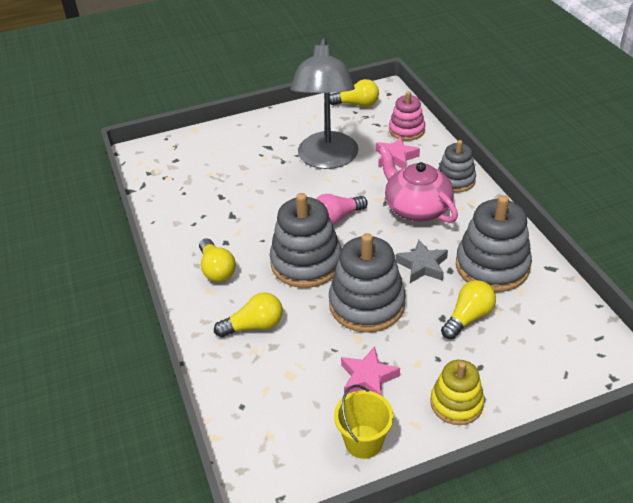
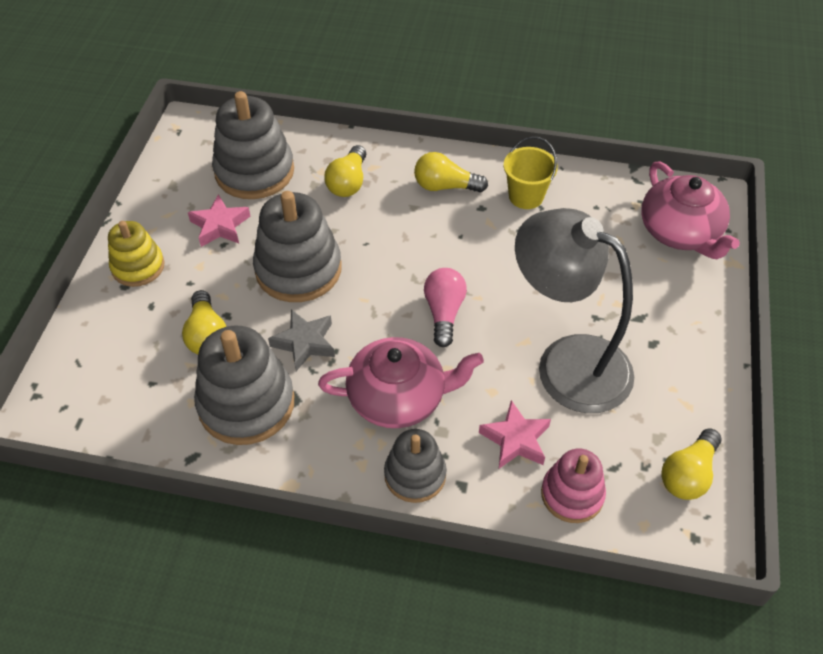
camera: 120 degrees right, 10 degrees up
(182, 154) = (680, 232): none -> pink teapot
(306, 263) = (396, 253): grey stacking toy -> grey stacking toy (254, 171)
(363, 441) = (170, 193): yellow bucket -> yellow bucket (526, 196)

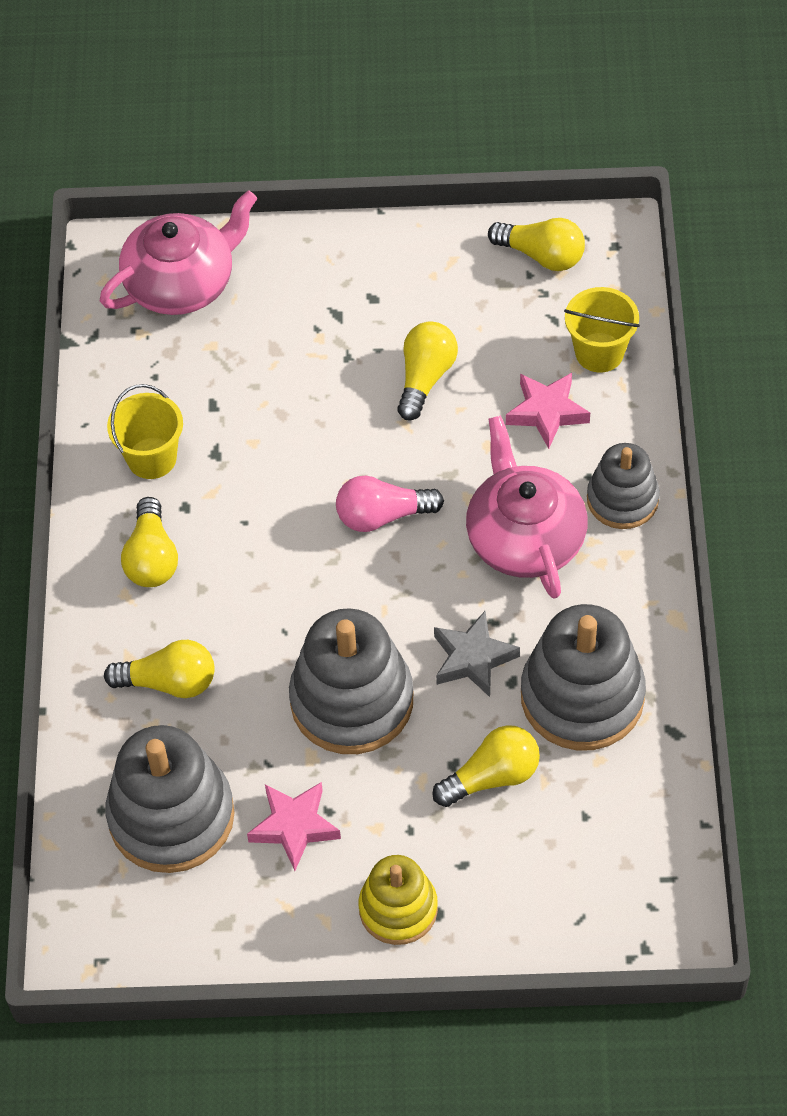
camera: 100 degrees left, 5 degrees up
(567, 363) = (425, 378): grey lamp -> yellow light bulb
(572, 494) = (599, 352): pink stacking toy -> yellow bucket

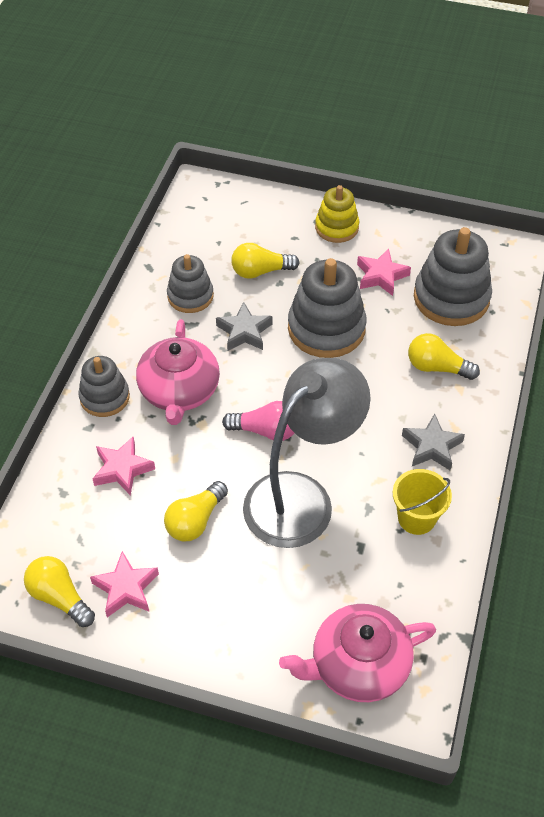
camera: 165 degrees left, 5 degrees down
(152, 558) = (431, 446): yellow light bulb -> grey star
(305, 443) = (301, 497): none -> grey lamp
(471, 284) = (126, 588): none -> pink star
(582, 697) = (190, 296): grey stacking toy -> grey stacking toy, size x0.61
(599, 352) = (62, 502): yellow bucket -> none

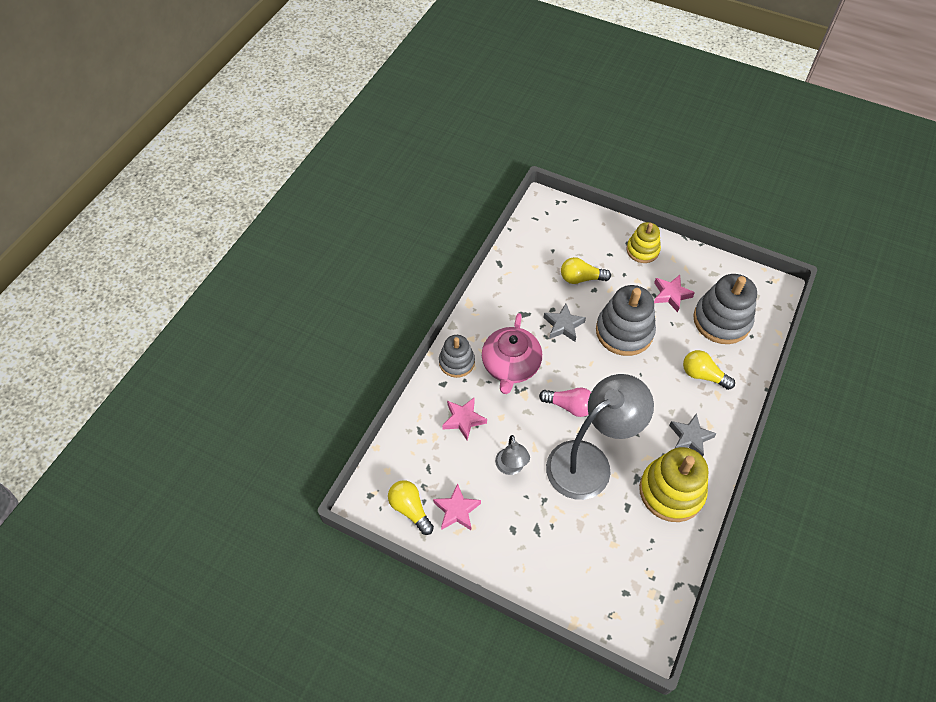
camera: 10 degrees right, 5 degrees up
(190, 296) = (527, 291): grey stacking toy -> none
(195, 521) = (511, 467): yellow light bulb -> grey lamp
(358, 665) = (614, 595): pink teapot -> none
(416, 518) = (671, 491): yellow bucket -> yellow stacking toy

